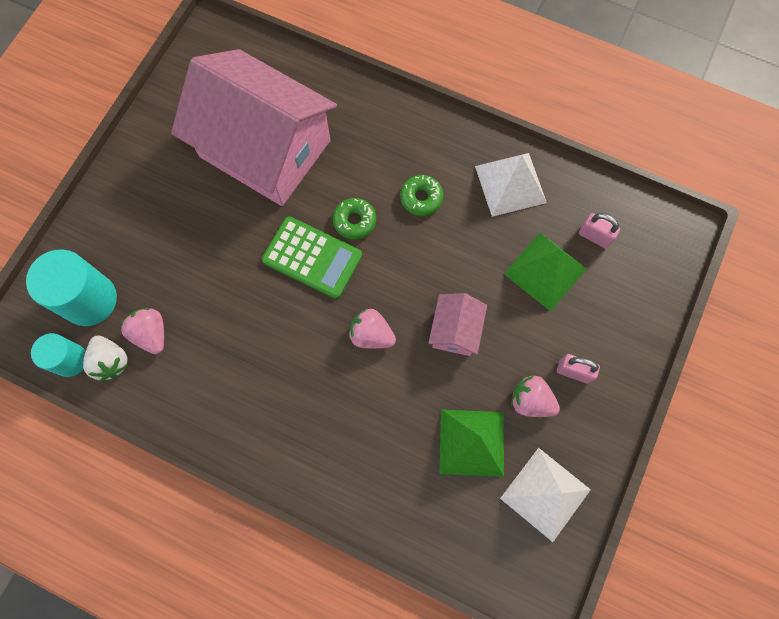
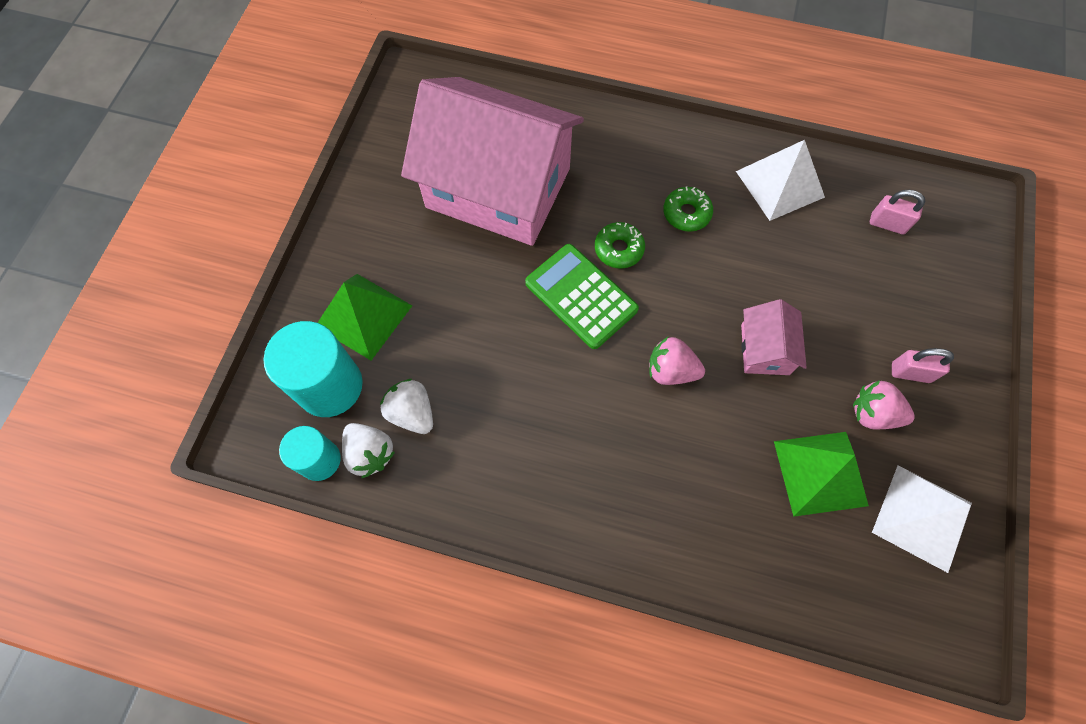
camera: 10 degrees left, 5 degrees down
(151, 334) = (412, 413): pink strawberry -> white strawberry
(312, 258) = (581, 296): green calculator -> green calculator turned 150 degrees counterclockwise
(545, 271) = (845, 269): green pyramid -> green pyramid (364, 316)

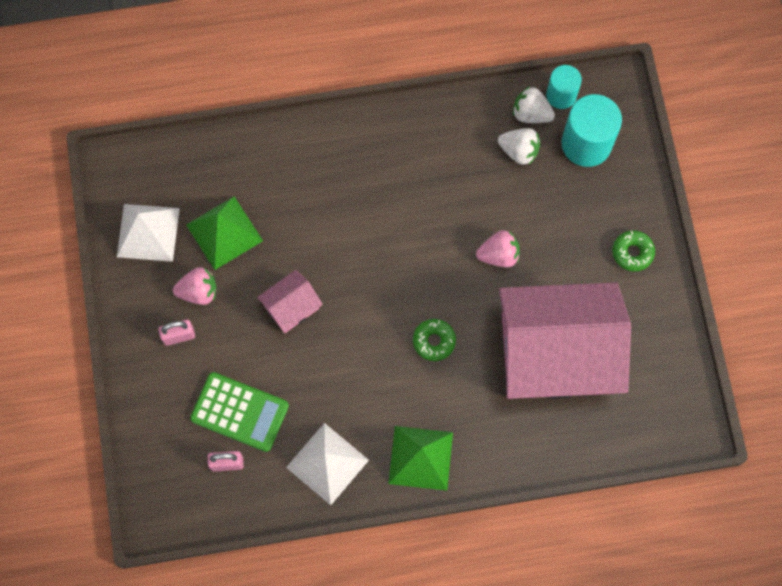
camera: 155 degrees right, 5 degrees up
(364, 316) = (595, 202): green pyramid -> green pyramid (420, 458)
(581, 296) = (444, 288): green calculator -> green calculator (239, 412)
(671, 370) = (353, 260): pink strawberry -> pink strawberry (498, 255)
(686, 213) = (394, 399): green donut -> green donut (632, 252)
(764, 349) = (291, 307): pink house -> pink house turned 75 degrees clockwise

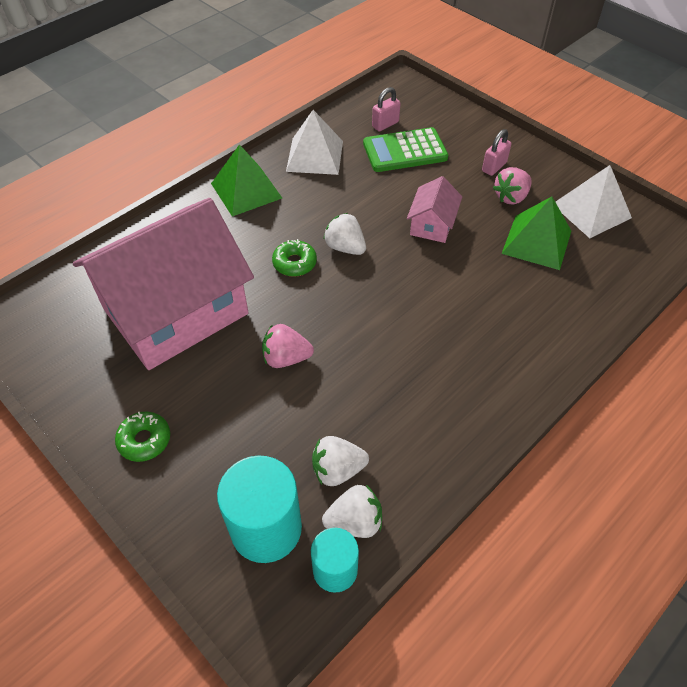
camera: 145 degrees right, 20 degrees down
(381, 330) = (345, 247): none -> white strawberry
(498, 255) = (286, 358): pink strawberry -> pink strawberry turned 45 degrees clockwise

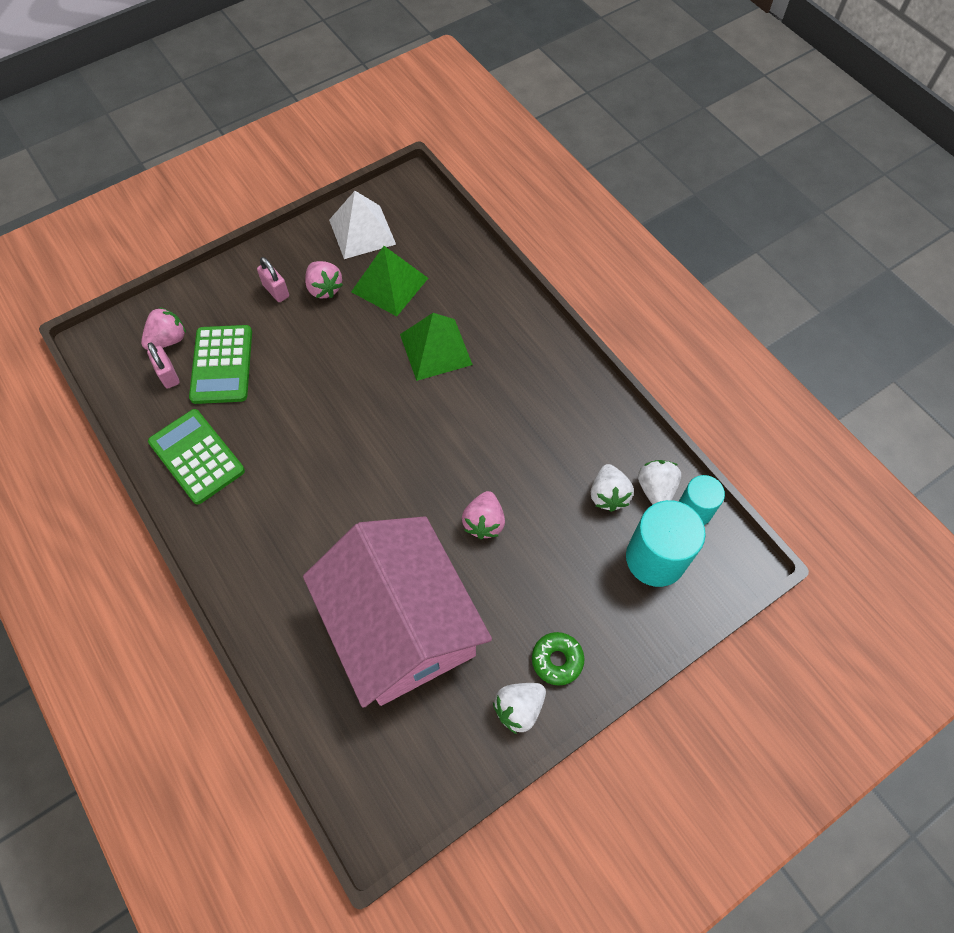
camera: 80 degrees left, 10 degrees up
(246, 190) = (232, 538): green pyramid -> green pyramid (435, 349)
(294, 263) = (362, 499): green donut -> none
(314, 156) = (197, 456): white pyramid -> green calculator
(345, 247) = (352, 448): white strawberry -> white strawberry (519, 708)
(418, 117) = (168, 340): none -> pink strawberry
(432, 224) = (342, 364): pink house -> none

